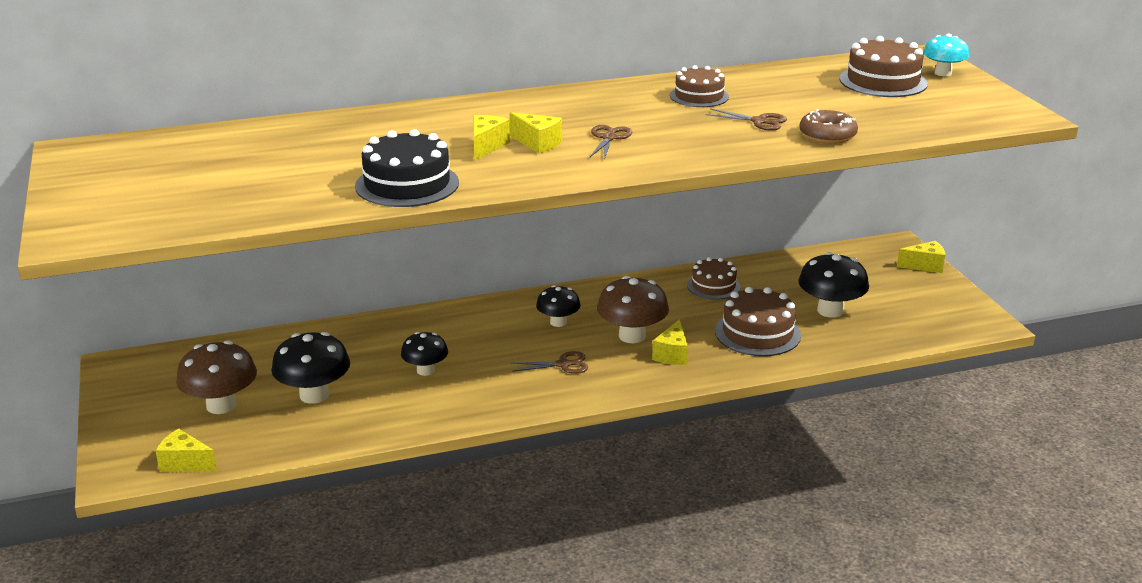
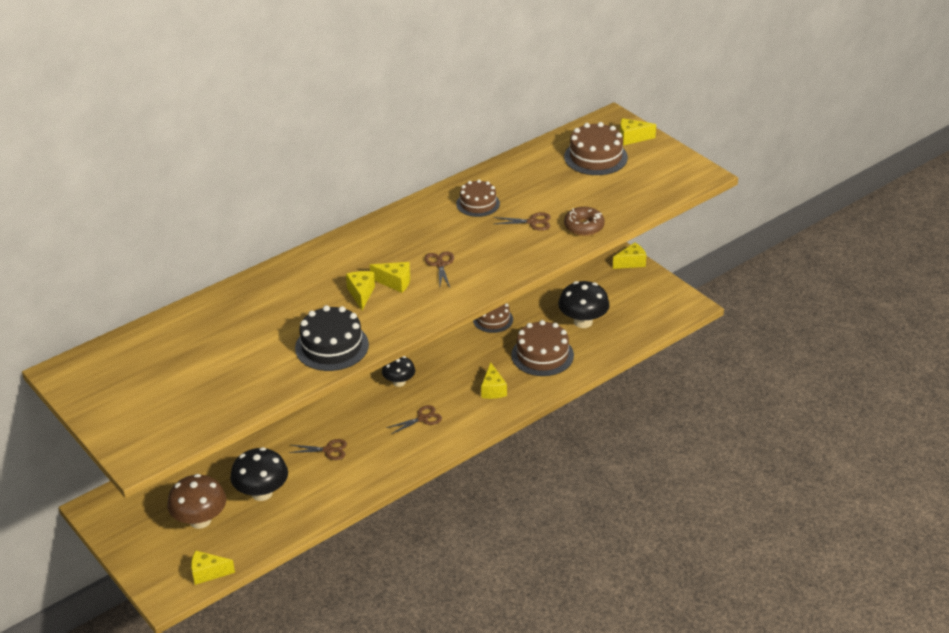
camera: 20 degrees left, 10 degrees up
(425, 370) = (328, 450): black mushroom -> brown scissors
(632, 336) = (457, 381): brown mushroom -> none
(943, 73) = (632, 138): turquoise mushroom -> yellow cheese

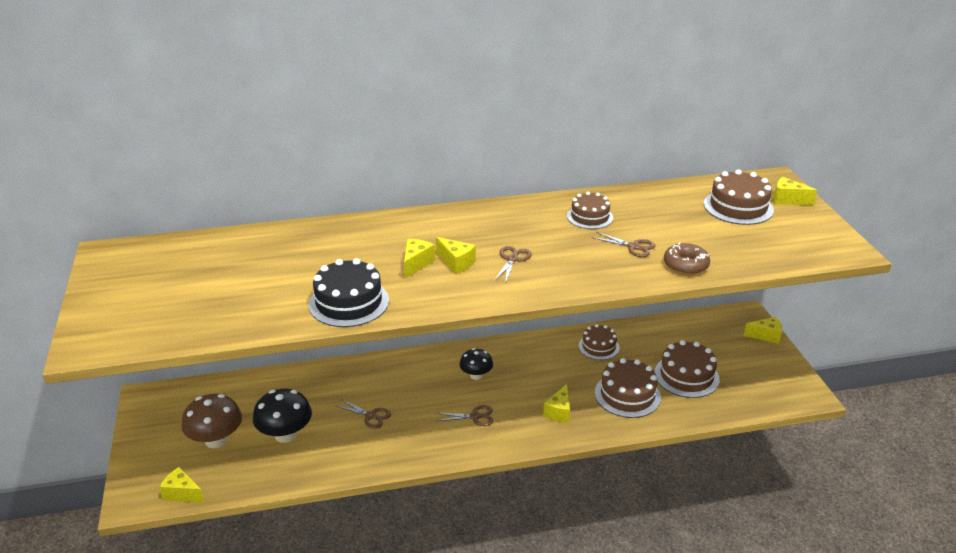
camera: 25 degrees right, 5 degrees down
(583, 322) = (686, 376): black mushroom -> brown cake

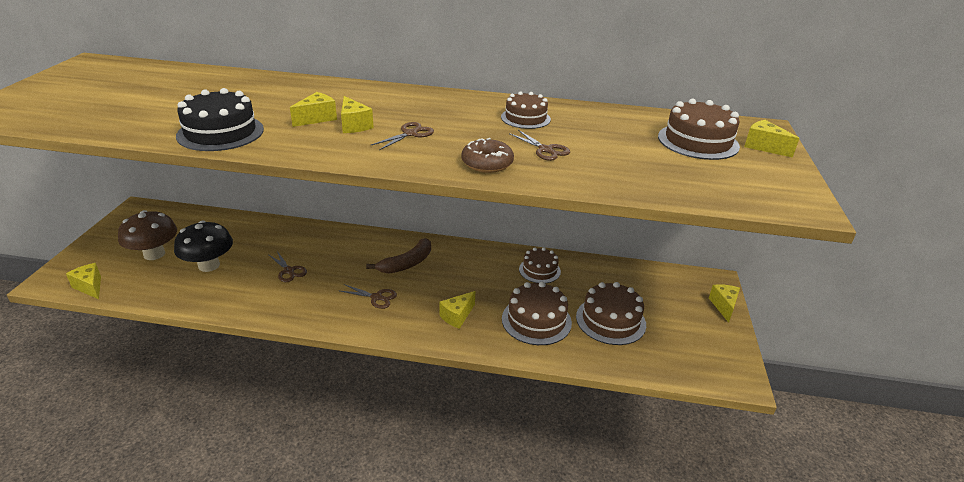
camera: 20 degrees right, 0 degrees up
(476, 375) = (406, 263): black mushroom -> brown banana
(685, 265) = (588, 177): brown donut -> brown donut (487, 163)
(765, 336) = (723, 306): yellow cheese -> yellow cheese turned 105 degrees counterclockwise

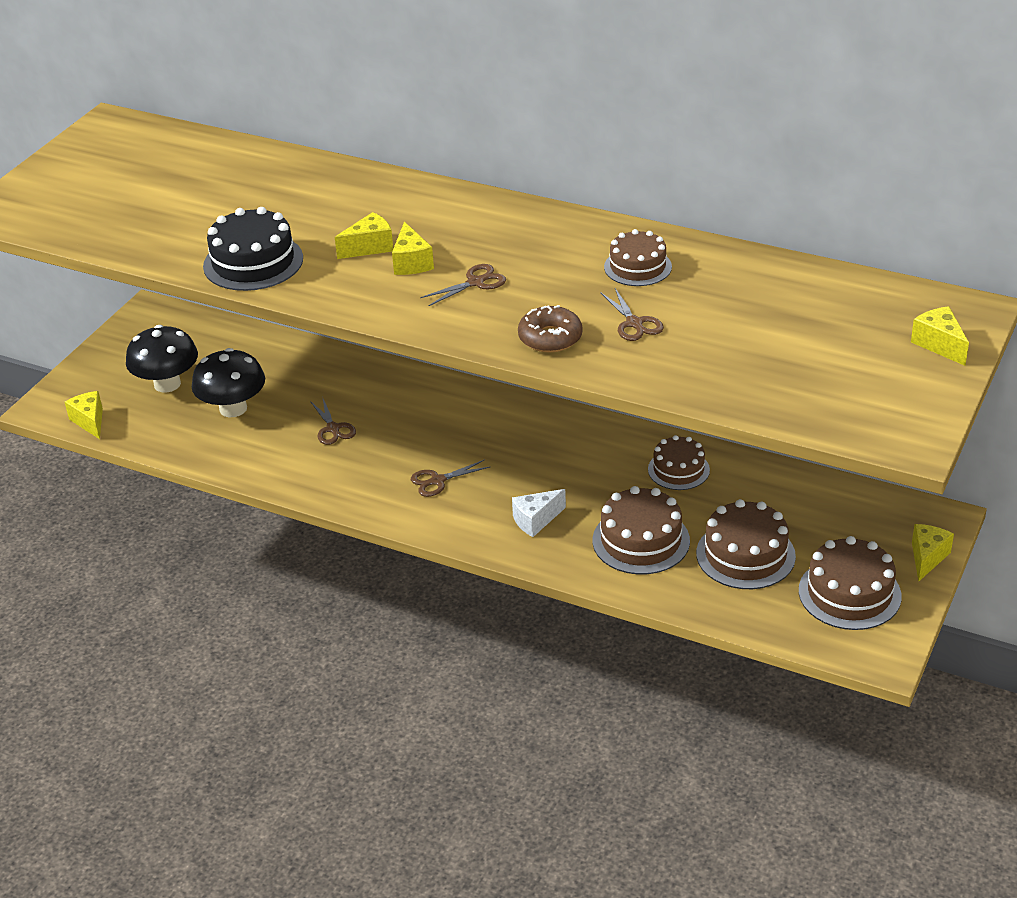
camera: 20 degrees right, 5 degrees up
(154, 254) = (167, 384): brown mushroom -> black mushroom
(376, 297) = (438, 481): brown scissors -> brown scissors turned 120 degrees clockwise
(406, 263) = (492, 437): brown banana -> none
(457, 316) = (536, 520): yellow cheese -> white cheese
(698, 141) = (851, 327): brown cake -> brown cake (849, 593)

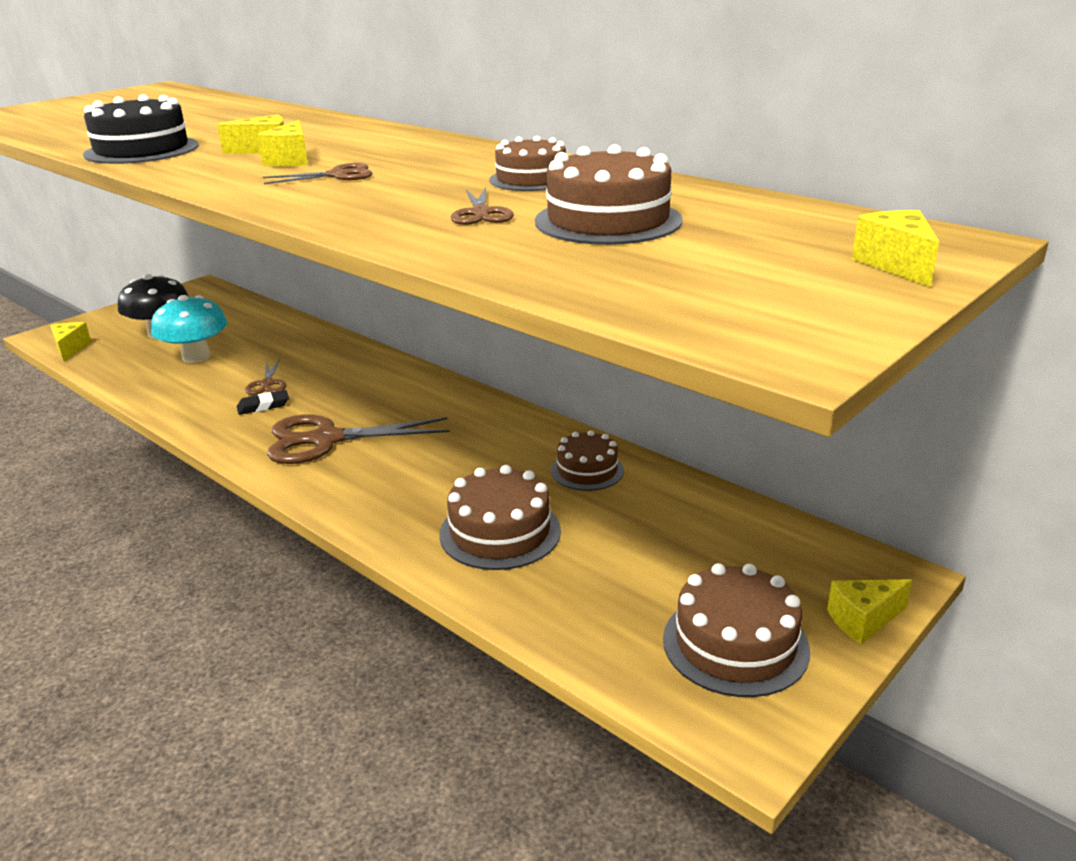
camera: 15 degrees right, 10 degrees down
(233, 408) = (196, 357): black mushroom -> turquoise mushroom
(350, 455) = (263, 406): none -> black eraser
(438, 481) = (326, 439): brown scissors -> brown scissors, size x2.02
(536, 520) = (397, 491): white cheese -> none
(550, 338) = (367, 214): brown donut -> none
(745, 555) = (618, 570): brown cake -> brown cake (608, 221)
(927, 558) = (863, 620): yellow cheese -> yellow cheese turned 150 degrees counterclockwise

